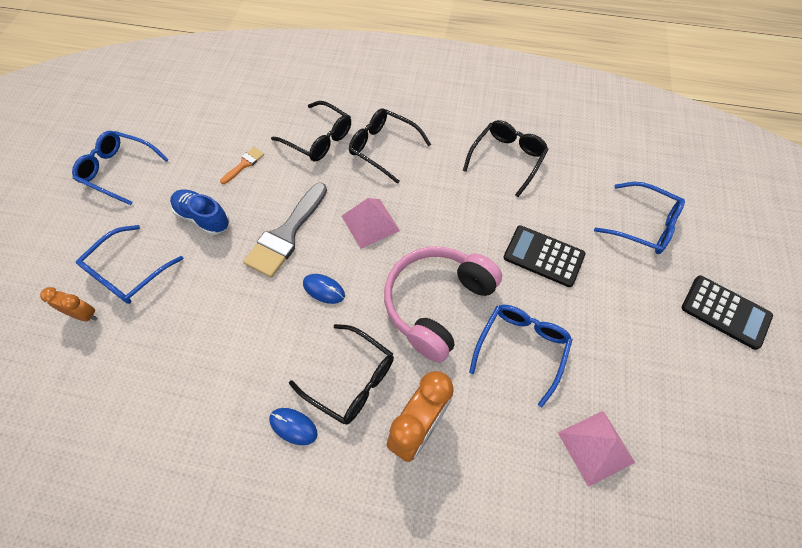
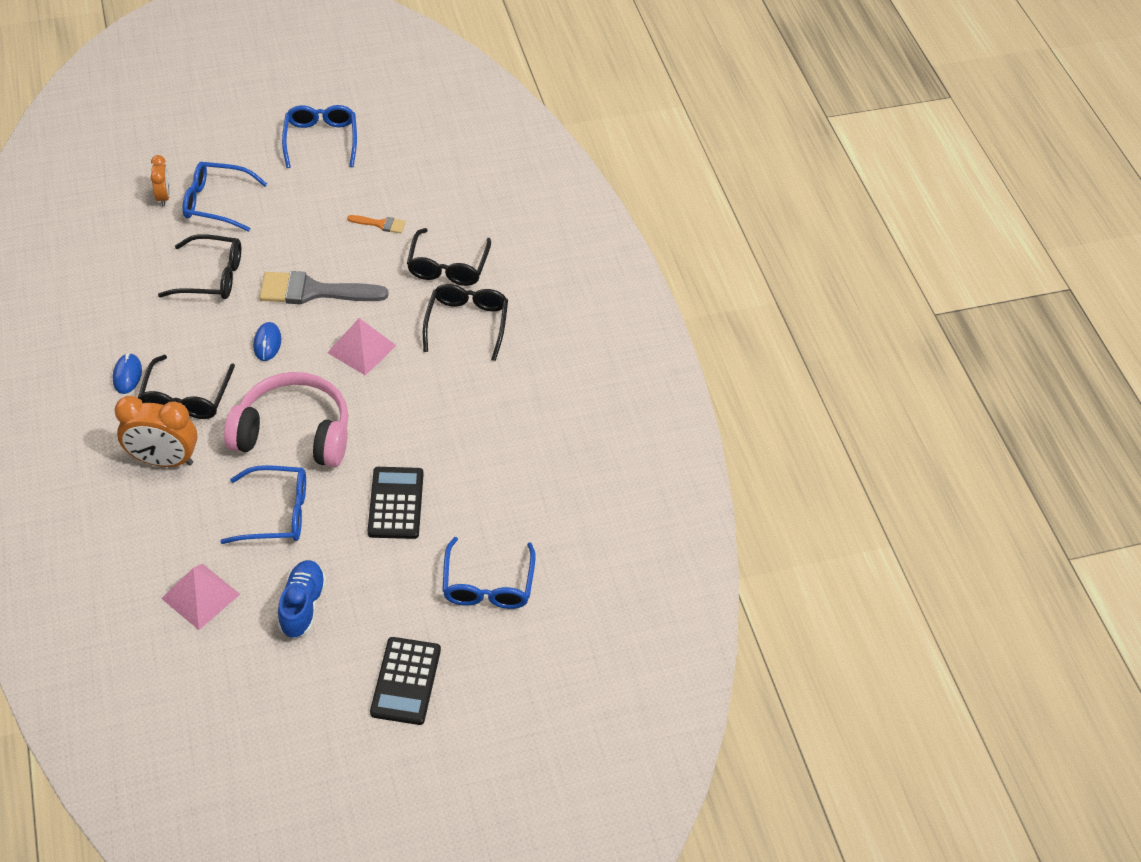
camera: 60 degrees right, 10 degrees down
(203, 218) = (300, 224): blue shoe -> blue shoe (302, 606)
(506, 159) = (514, 435): black glasses -> black glasses (211, 276)

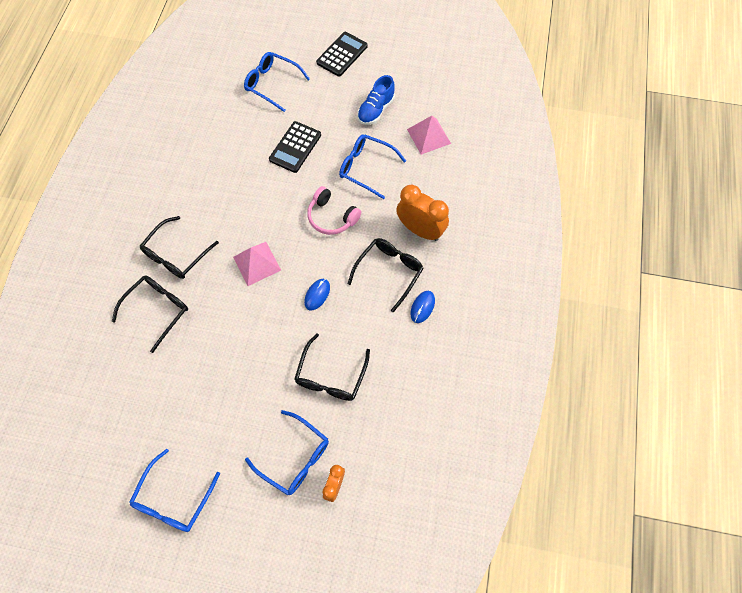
camera: 150 degrees left, 15 degrees up
(211, 276) = (331, 375): black glasses -> black glasses turned 105 degrees counterclockwise
(294, 433) = (331, 217): pink headphones -> pink headphones, size x0.61
(313, 291) = (264, 328): grey brush -> none
(380, 224) = (180, 374): orange brush -> none
(488, 584) = (272, 84): blue glasses -> blue glasses turned 90 degrees counterclockwise

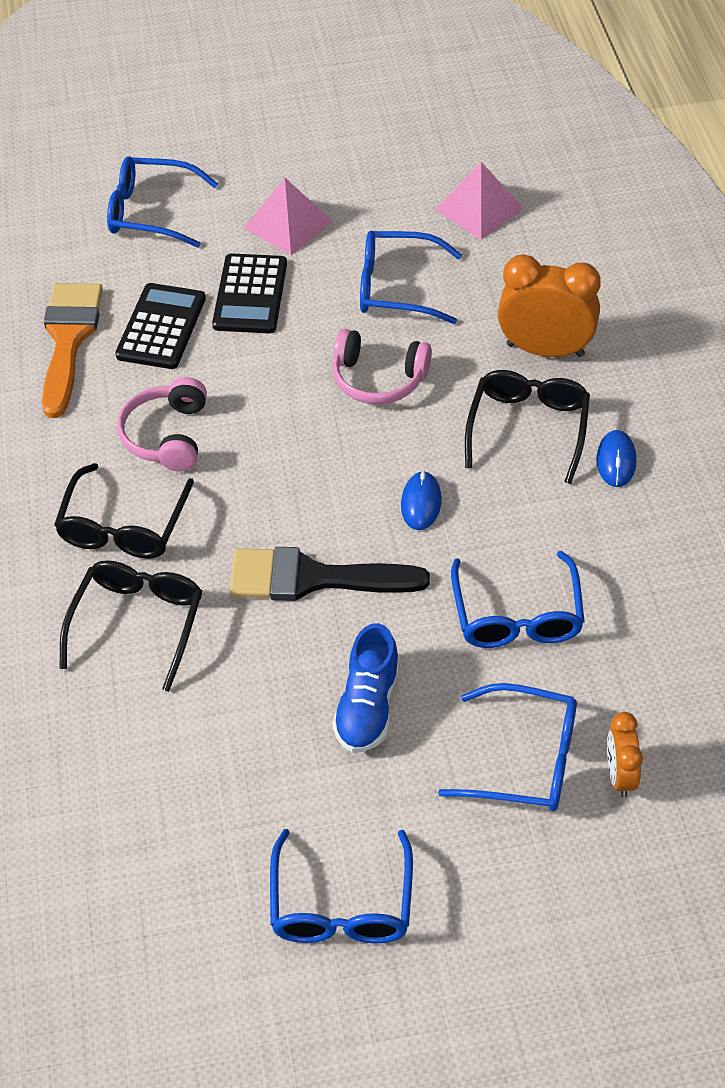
camera: 20 degrees left, 15 degrees down
(201, 142) = (68, 339): none -> orange brush
(219, 212) = (167, 436): none -> pink headphones
(247, 317) = (312, 578): none -> black brush
(257, 263) = (283, 491): pink pyramid -> pink pyramid (288, 224)
(331, 375) = (517, 615): black glasses -> blue glasses
(342, 54) = (254, 132): black calculator -> black calculator (161, 327)
(376, 110) = (363, 197): blue shoe -> blue shoe (368, 707)

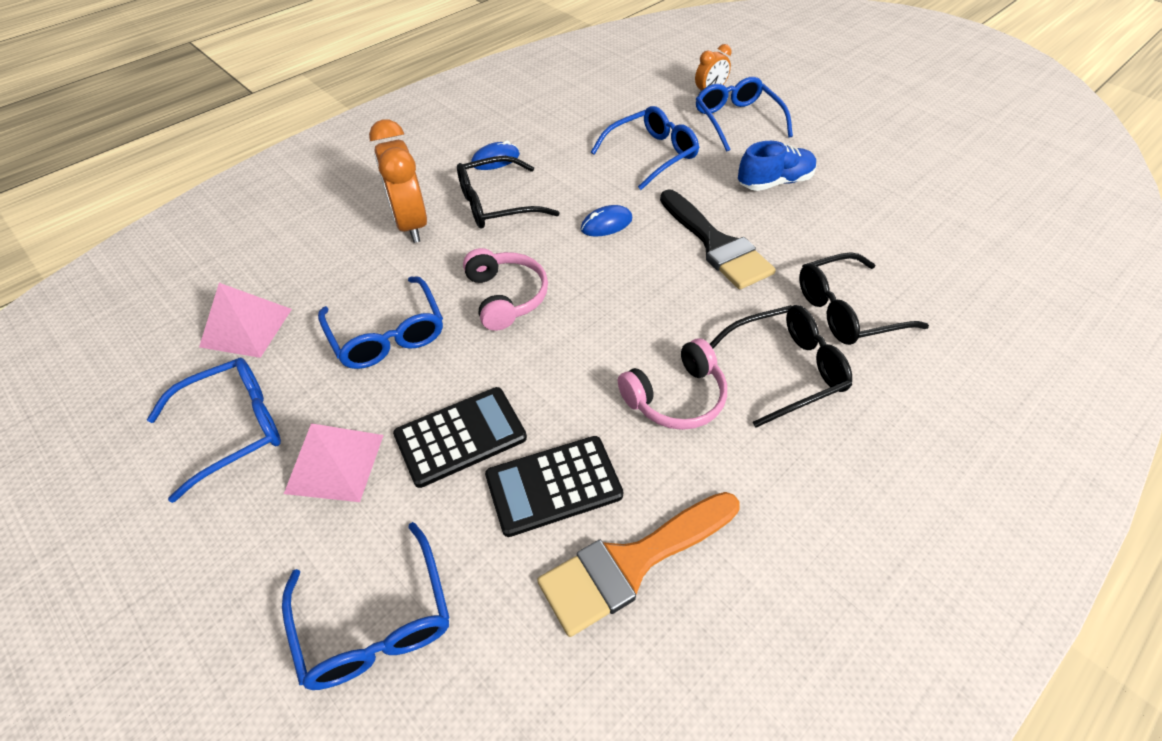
camera: 125 degrees left, 0 degrees up
(341, 904) = (885, 144): blue glasses -> blue glasses (233, 429)

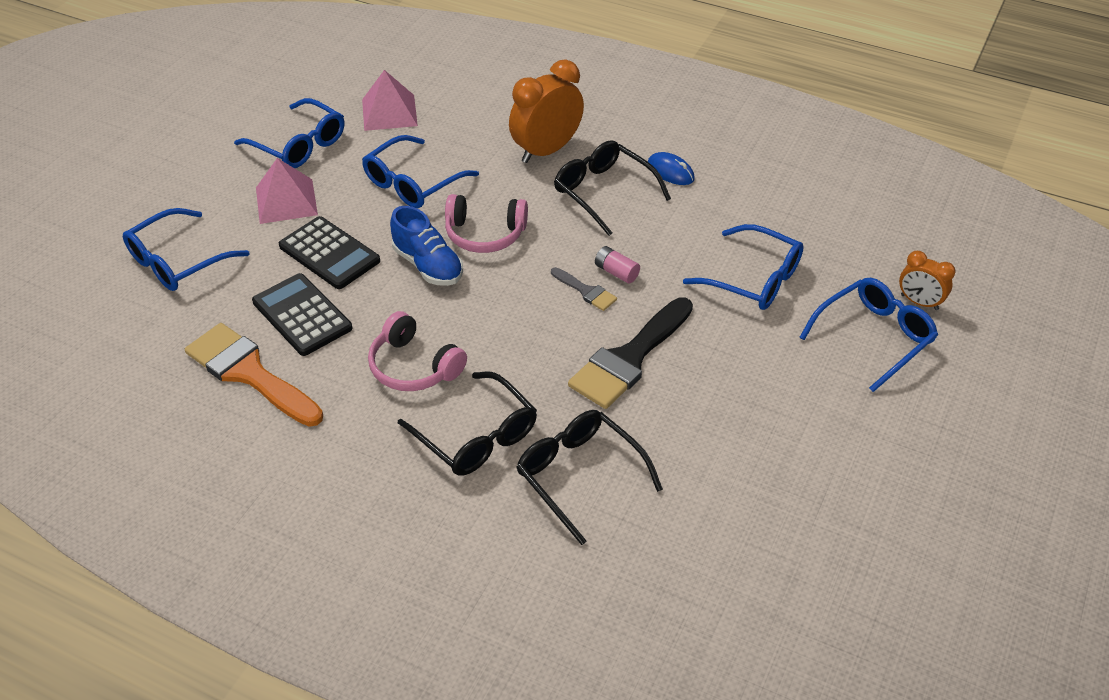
camera: 70 degrees right, 5 degrees down
(506, 297) = (485, 234): pink headphones -> pink headphones turned 45 degrees clockwise
(606, 224) = (616, 272): blue mouse -> pink battery
(622, 248) = (586, 291): none -> grey brush
(774, 182) = (768, 389): blue shoe -> blue shoe (428, 265)

